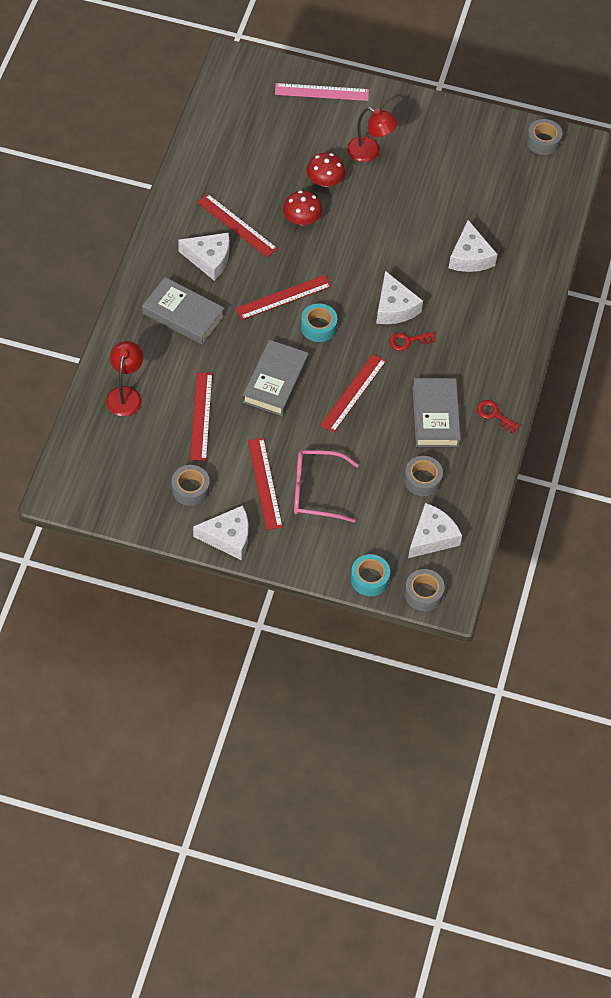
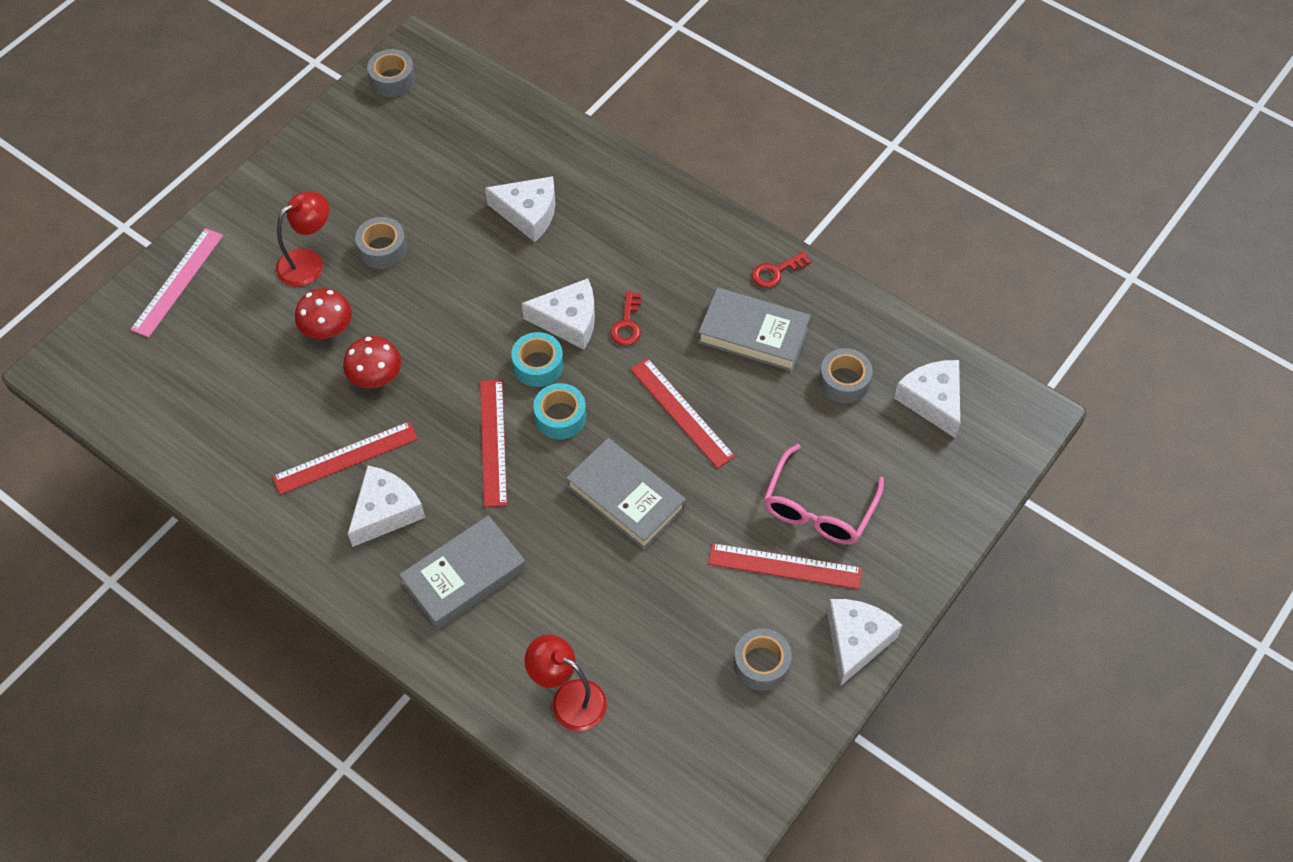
camera: 65 degrees left, 0 degrees up
(201, 416) = (645, 610): red ruler -> none
(369, 579) = (973, 492): turquoise tape -> turquoise tape (538, 365)
(423, 594) = (1013, 439): grey tape -> grey tape (382, 249)

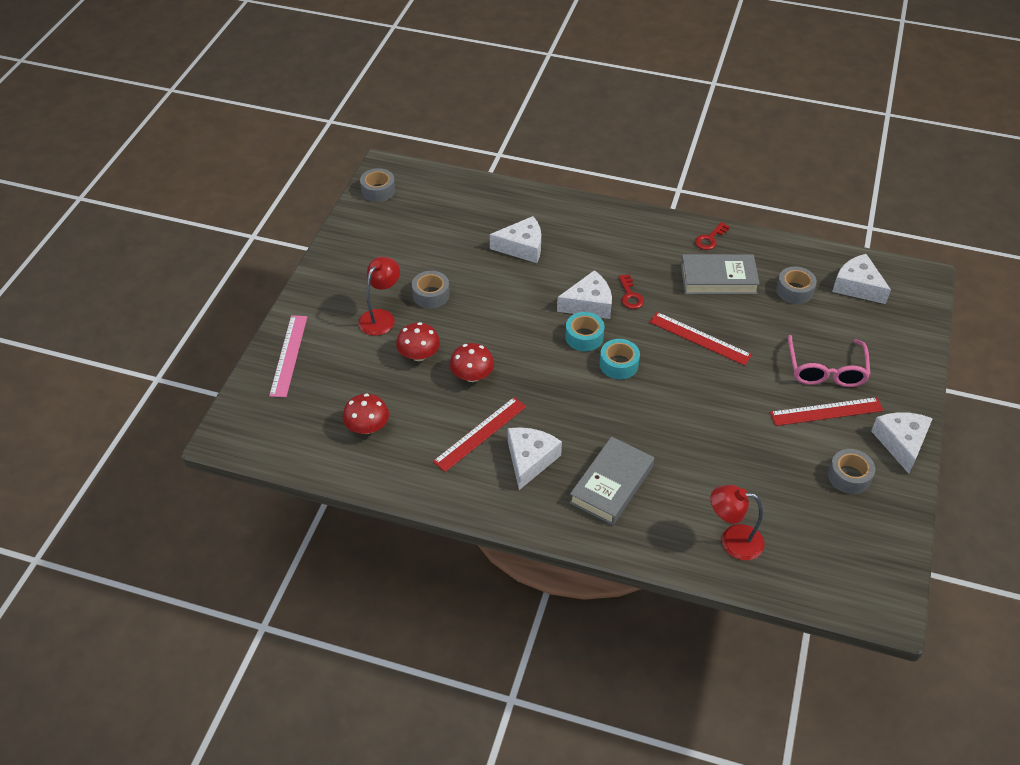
camera: 20 degrees left, 10 degrees down
(221, 406) = (367, 427): none -> red mushroom
(493, 442) = (581, 393): red ruler -> none
(626, 498) = (694, 401): grey book -> none

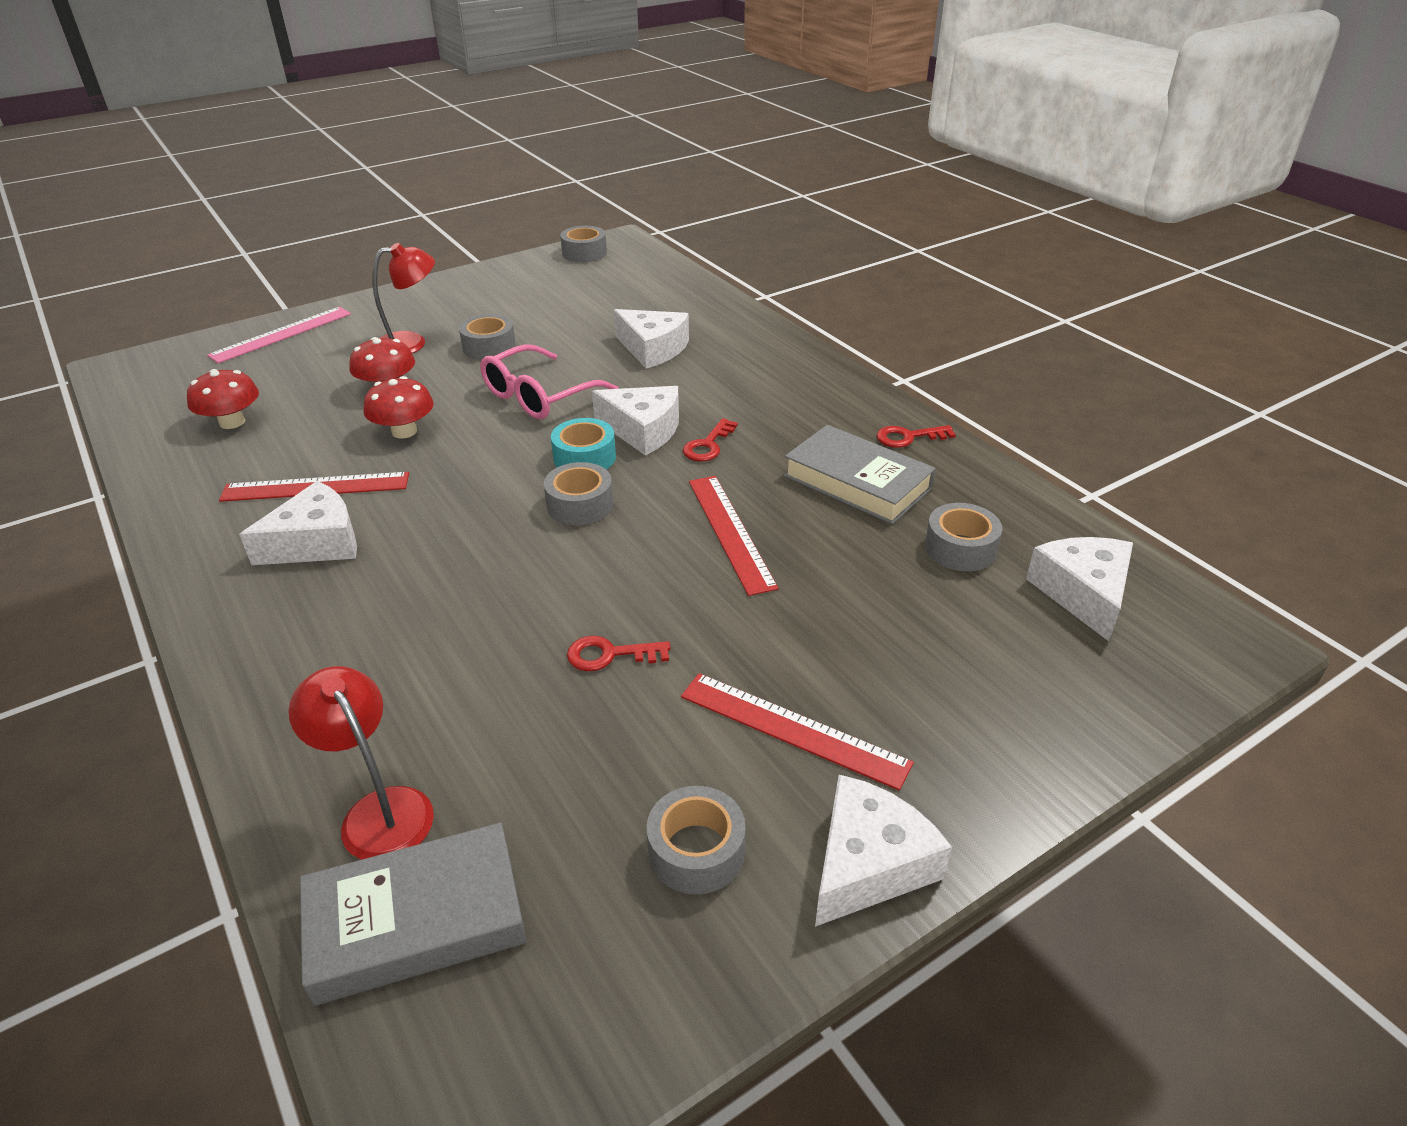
camera: 40 degrees right, 10 degrees down
(611, 484) = (353, 626): grey book -> grey book (416, 920)
(619, 364) = (580, 505): turquoise tape -> grey tape
(728, 426) = (610, 655): none -> red key
(826, 370) = (872, 672): pink glasses -> pink glasses (539, 396)

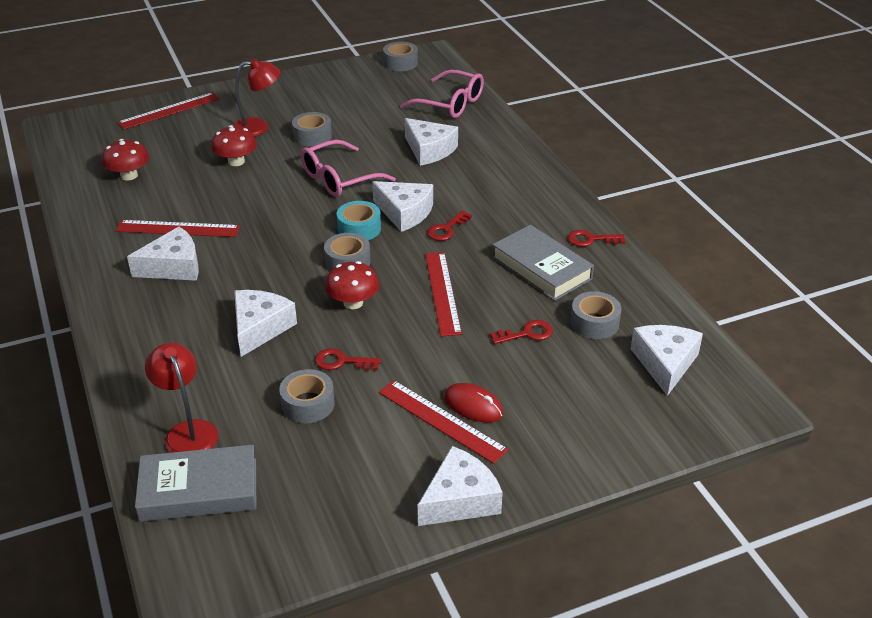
camera: 10 degrees right, 0 degrees up
(281, 334) = (169, 111): pink ruler -> red ruler
(404, 431) = (242, 195): red mushroom -> red mushroom (353, 303)
(468, 619) = (259, 328): none -> white cheese
(663, 292) = (450, 104): none -> pink glasses
(696, 851) = (362, 478): grey tape -> grey tape (308, 404)
(833, 697) = (473, 405): none -> red mouse
(871, 576) = (526, 334): none -> red key

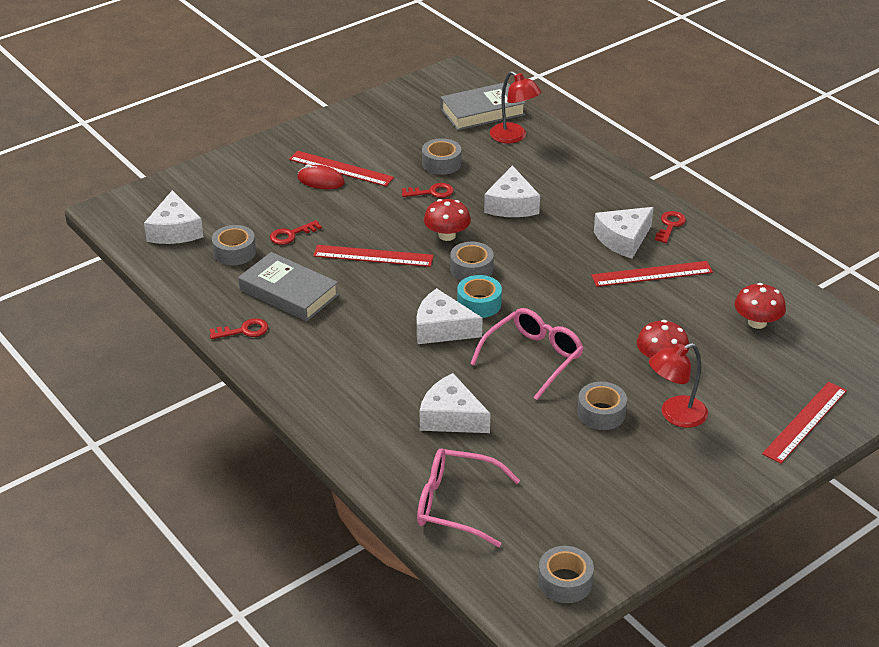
camera: 165 degrees right, 0 degrees up
(442, 293) = (373, 256): red ruler -> red ruler turned 60 degrees counterclockwise
(446, 229) = (392, 318): red key -> red key (670, 225)
(460, 499) = (314, 131): white cheese -> none

